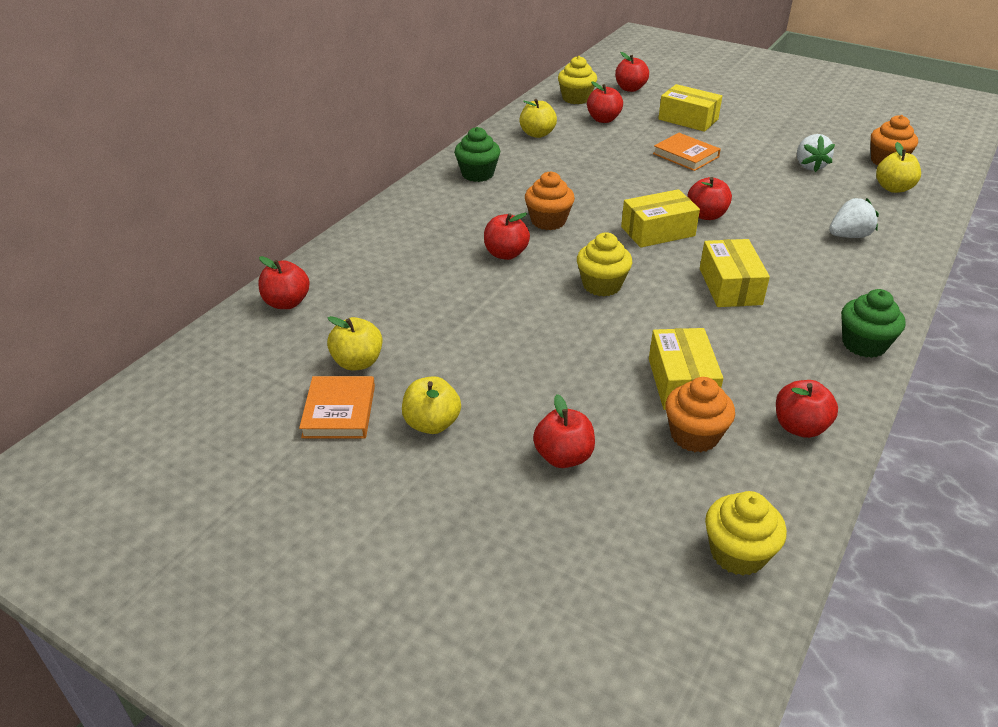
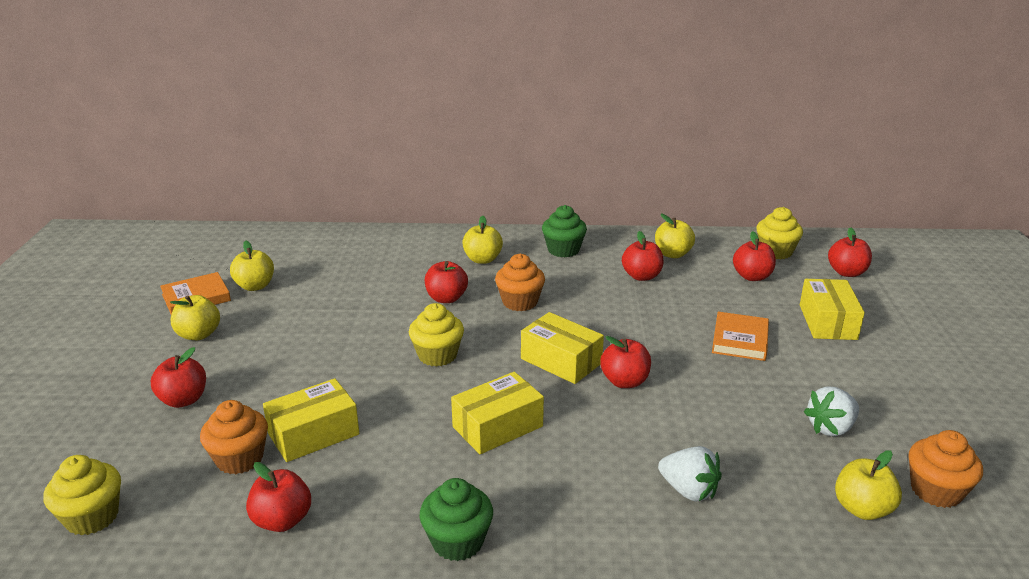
camera: 60 degrees right, 10 degrees down
(287, 303) = (309, 240): red apple -> red apple (641, 276)
(451, 216) = (482, 259): none -> yellow apple

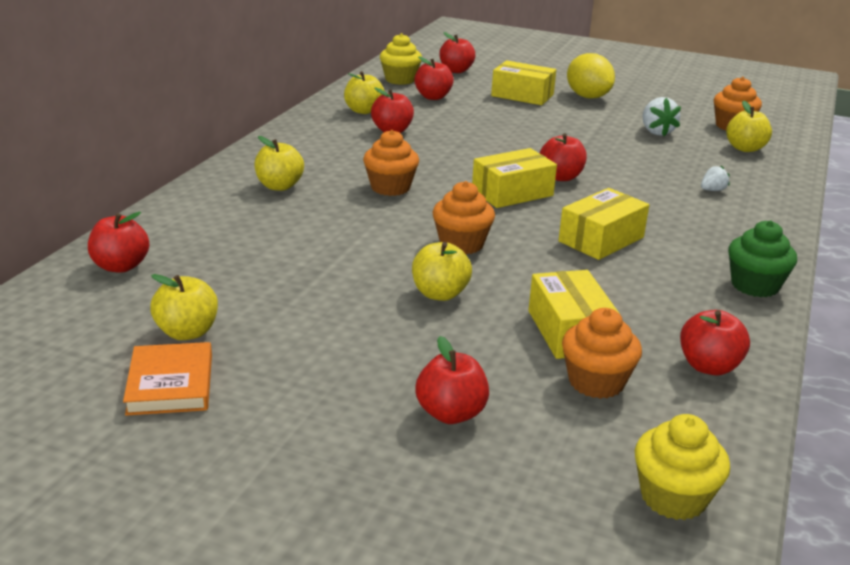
camera: 70 degrees left, 0 degrees up
(198, 335) = (287, 390): yellow apple -> yellow apple (440, 294)
(437, 355) = (461, 244): yellow cupcake -> orange cupcake
(446, 298) = (348, 219): red apple -> red apple (121, 266)
(497, 426) = (601, 239): yellow box -> yellow box turned 60 degrees clockwise
(563, 250) = (303, 147): green cupcake -> none
(688, 490) = (712, 190): white strawberry -> white strawberry, size x0.59
(740, 340) = (527, 126): orange book -> none
(885, 363) = (588, 97): none -> yellow lemon

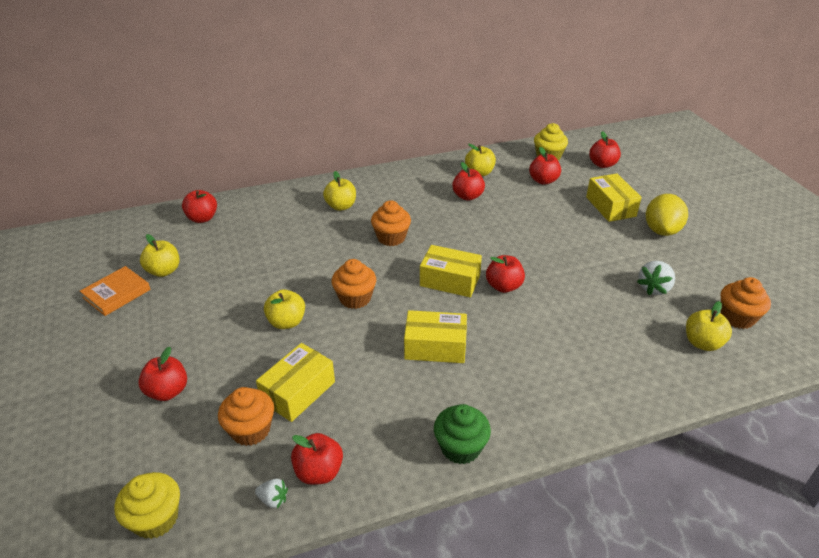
camera: 50 degrees right, 10 degrees up
(712, 190) = (592, 360): white strawberry -> white strawberry (273, 499)

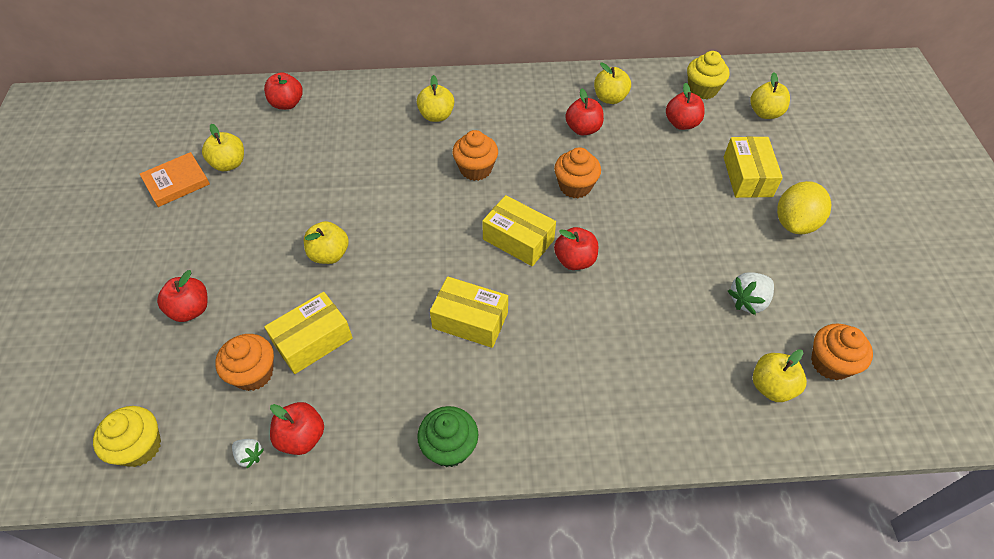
camera: 15 degrees right, 15 degrees up
(355, 298) = (409, 240): orange cupcake -> orange cupcake (575, 186)
(602, 164) = (765, 113): red apple -> yellow apple

